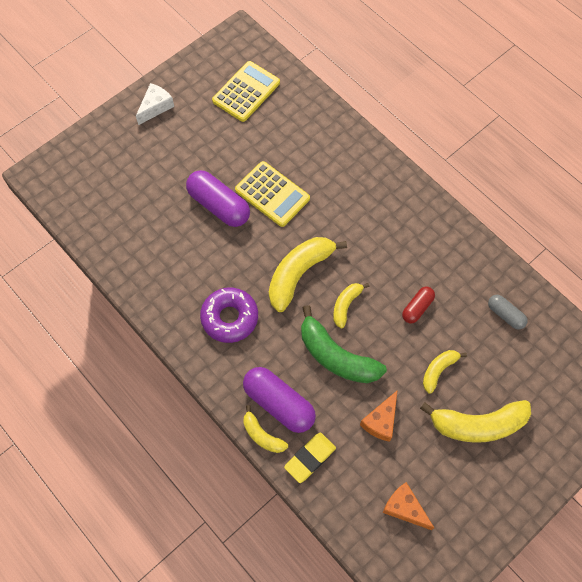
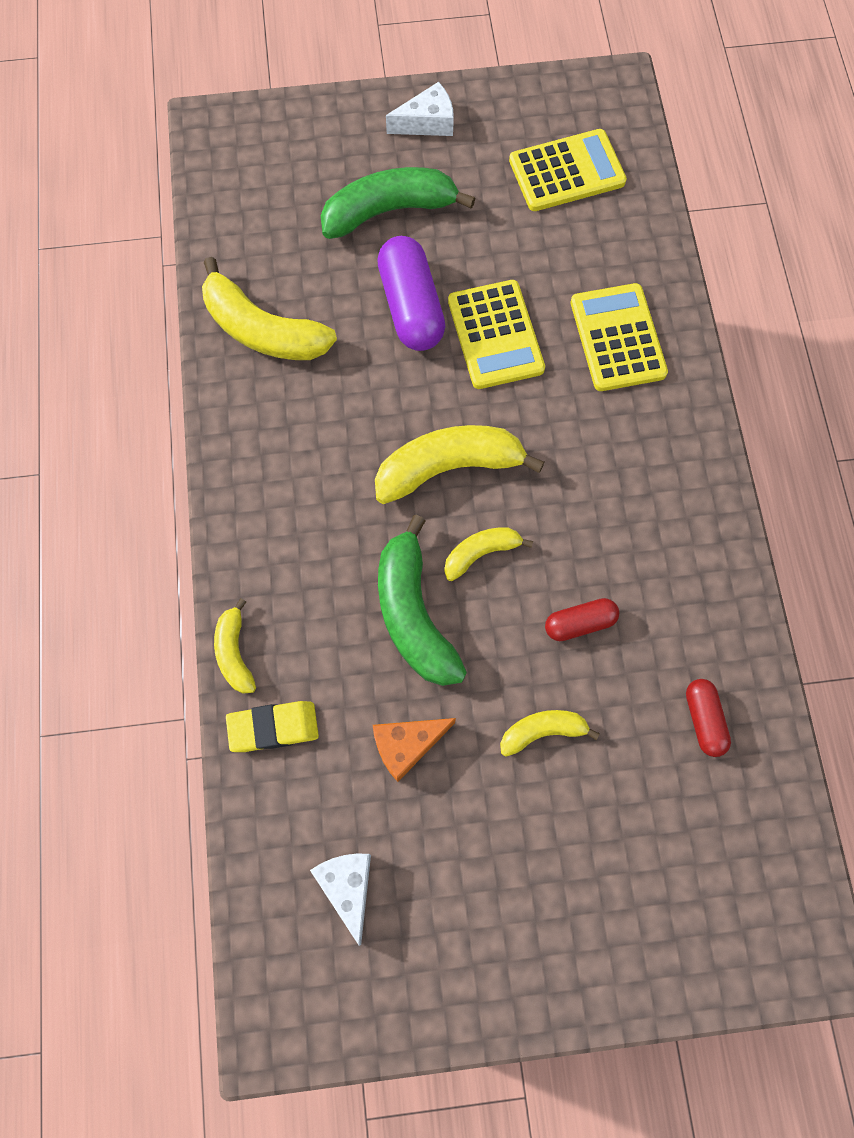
camera: 35 degrees right, 5 degrees up
(170, 164) = (389, 211): none -> green banana
(229, 318) = (311, 467): purple donut -> none
(279, 403) = (288, 626): purple capsule -> none
(332, 160) = (617, 338): none -> yellow calculator
(404, 508) = (347, 887): orange cheese -> white cheese
(477, 425) = (540, 847): yellow banana -> yellow banana (263, 330)
(505, 315) = (703, 720): grey capsule -> red capsule

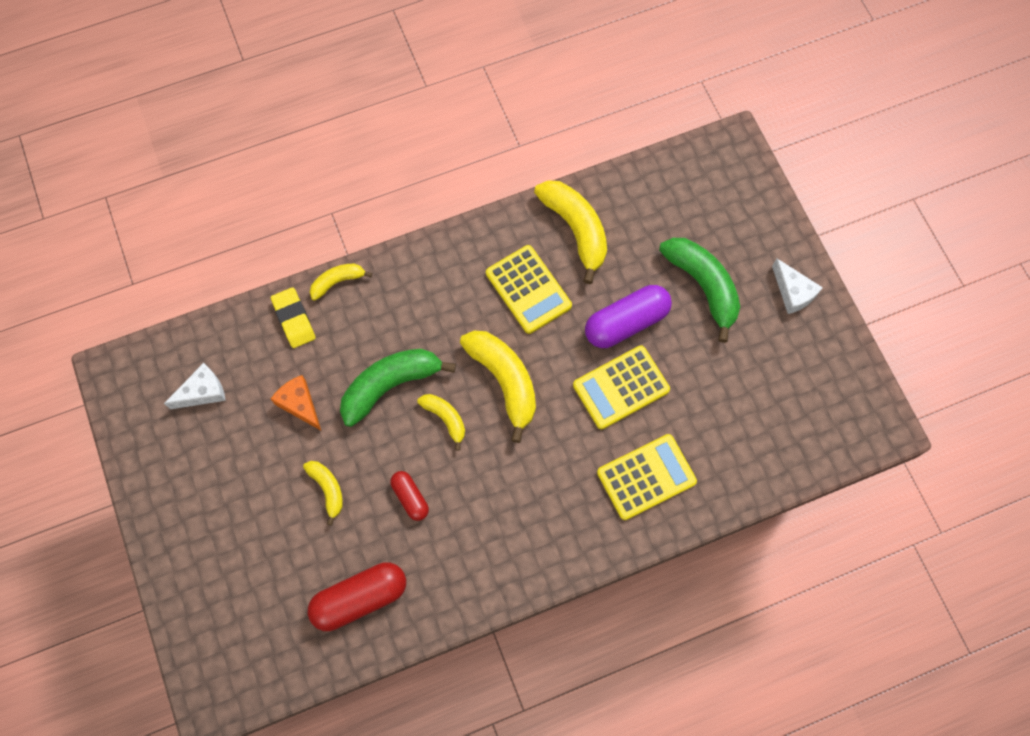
camera: 75 degrees right, 0 degrees up
(263, 330) = (576, 229): yellow banana -> yellow banana turned 135 degrees clockwise
(567, 171) = (785, 406): yellow calculator -> yellow calculator (528, 289)
(703, 720) = (360, 598): red capsule -> red capsule, size x1.81

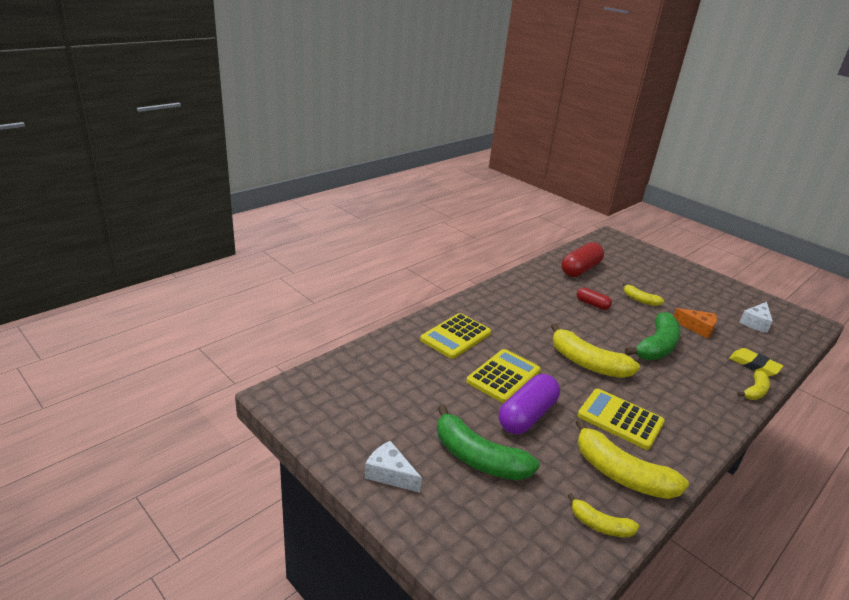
camera: 155 degrees right, 40 degrees down
(445, 418) = (606, 338): yellow banana -> yellow banana (600, 525)

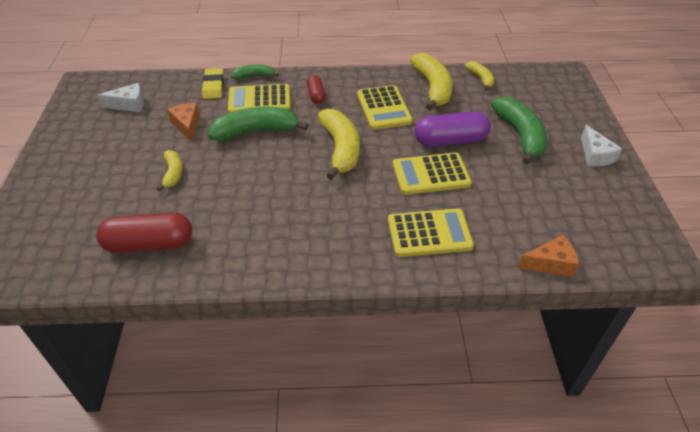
camera: 135 degrees left, 15 degrees up
(362, 353) = (550, 263): none -> orange cheese
(592, 304) = (230, 194): red capsule -> red capsule (316, 95)
(705, 371) = (259, 100): none -> yellow calculator
(755, 391) = (254, 76): yellow banana -> green banana

